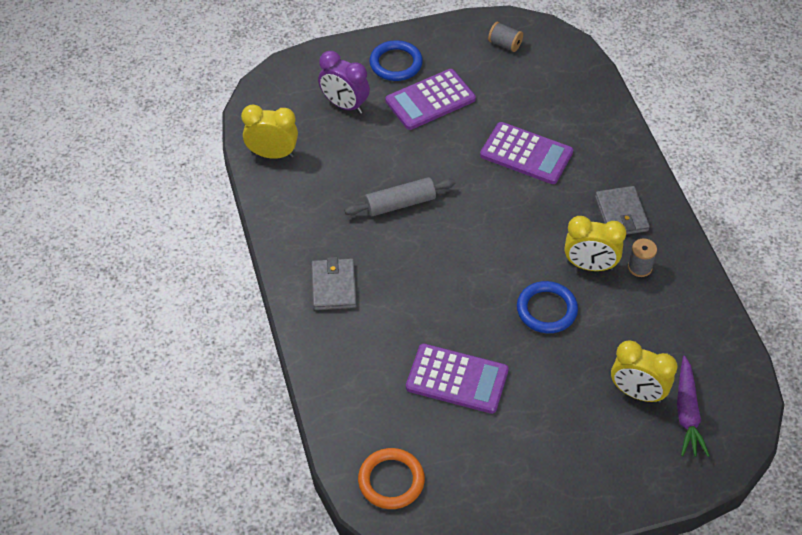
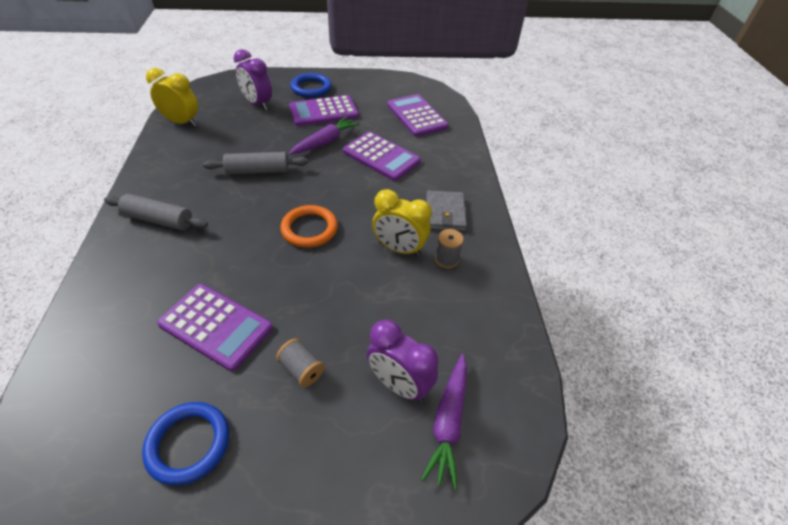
camera: 10 degrees right, 5 degrees down
(333, 286) = (159, 220): grey wallet -> grey rolling pin
(391, 481) = (72, 425): orange ring -> orange ring (309, 229)
(454, 146) = (325, 142): none -> purple carrot
(505, 44) = (397, 91): grey spool -> grey spool (301, 369)
(544, 82) = (416, 116): none -> purple calculator
(546, 310) = (340, 278): blue ring -> blue ring (188, 444)
(637, 393) = (399, 384): yellow clock -> purple clock

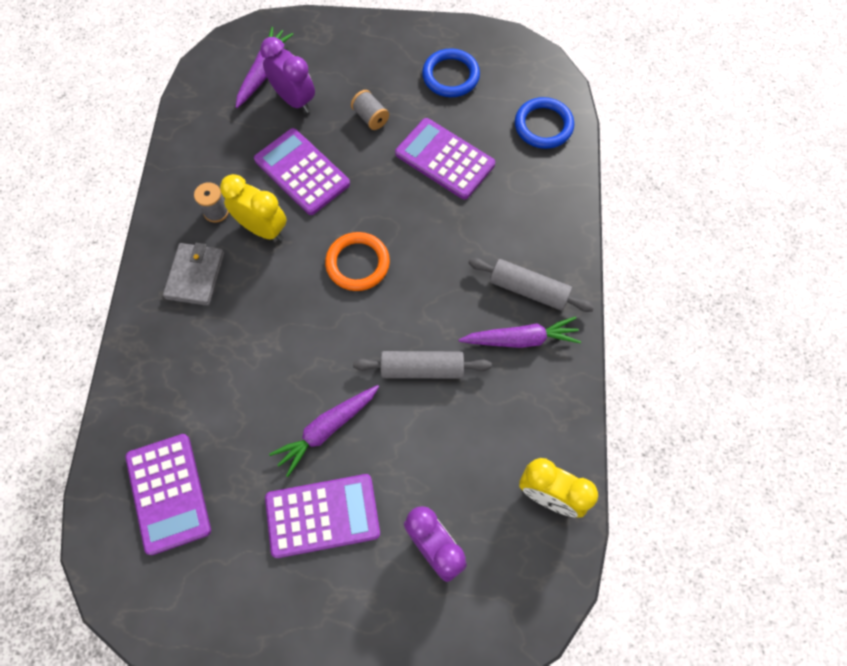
camera: 170 degrees left, 20 degrees up
(176, 190) = (520, 339): none -> purple carrot
(311, 88) = (339, 601): blue ring -> blue ring (543, 126)
(381, 156) = (250, 388): purple calculator -> purple calculator (302, 172)

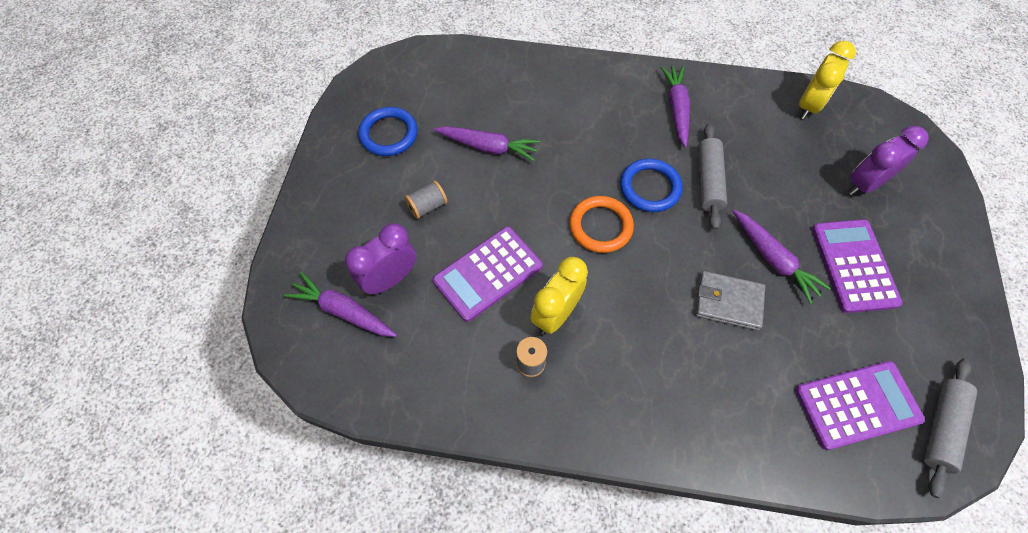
camera: 85 degrees left, 5 degrees down
(195, 276) = (612, 384): grey wallet -> grey wallet (728, 302)
(444, 159) = (488, 147): purple calculator -> purple carrot
(528, 290) = (629, 98): grey rolling pin -> grey rolling pin (940, 427)
(543, 126) = (461, 70): blue ring -> blue ring (650, 187)

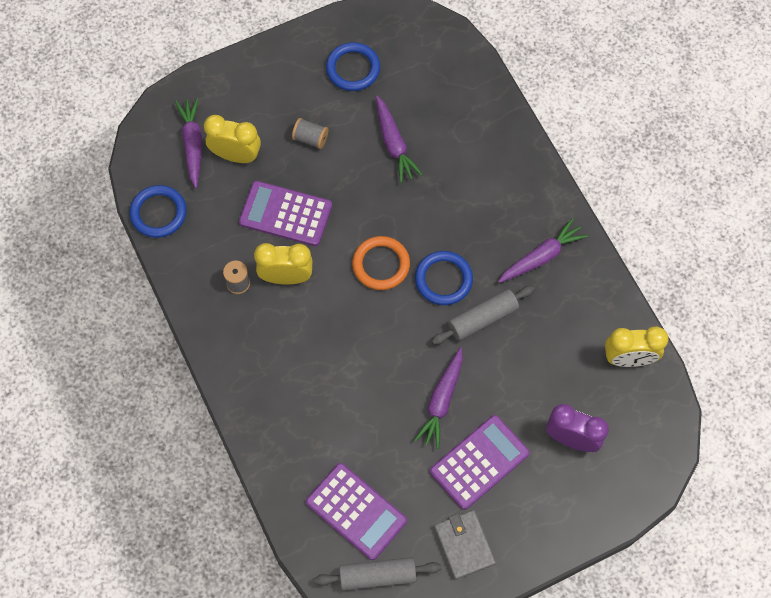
camera: 55 degrees right, 5 degrees up
(390, 279) = (236, 155): purple clock -> yellow clock
(391, 393) = (158, 213): none -> blue ring
(728, 302) = (379, 387): grey wallet -> grey wallet (464, 545)

